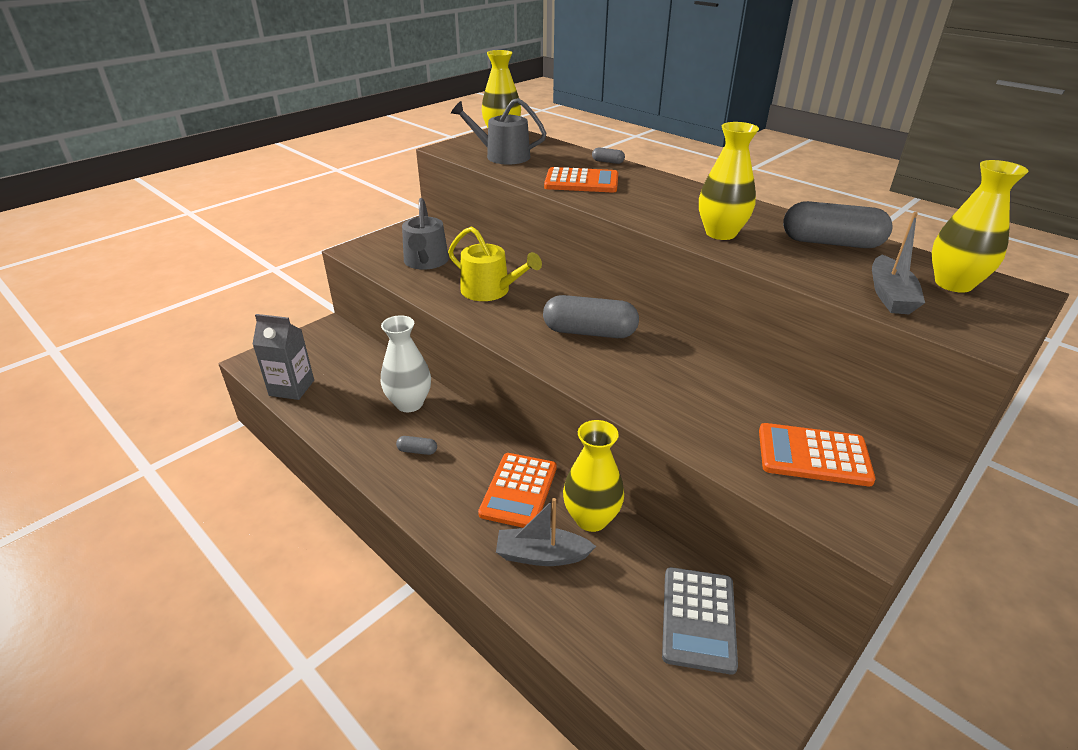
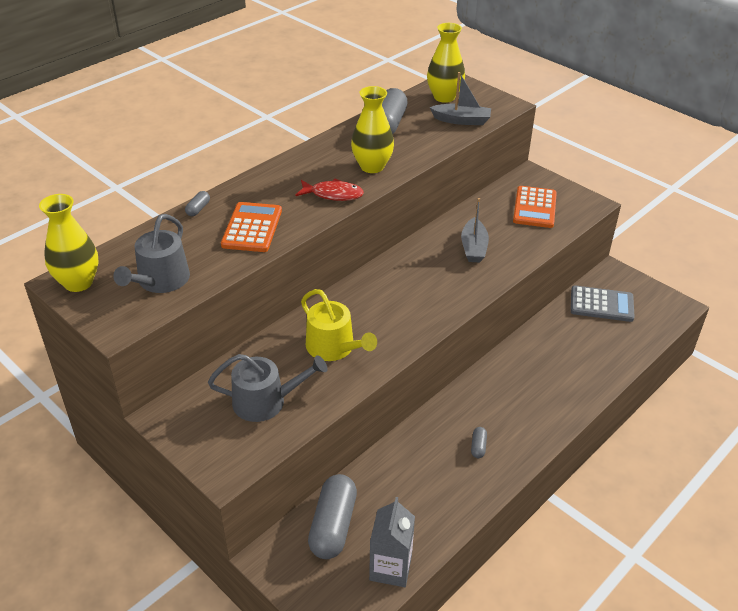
camera: 90 degrees left, 5 degrees up
(409, 403) = (413, 459): white vase -> none
(490, 291) = (334, 348): yellow watering can -> yellow watering can turned 105 degrees clockwise
(519, 490) = (514, 381): orange calculator -> none
(542, 555) = (572, 369): grey boat -> grey boat (473, 247)
(589, 332) = (406, 287): grey capsule -> grey capsule (333, 526)
(591, 518) = (535, 343): yellow vase -> none
(651, 214) = (333, 194): none -> red fish

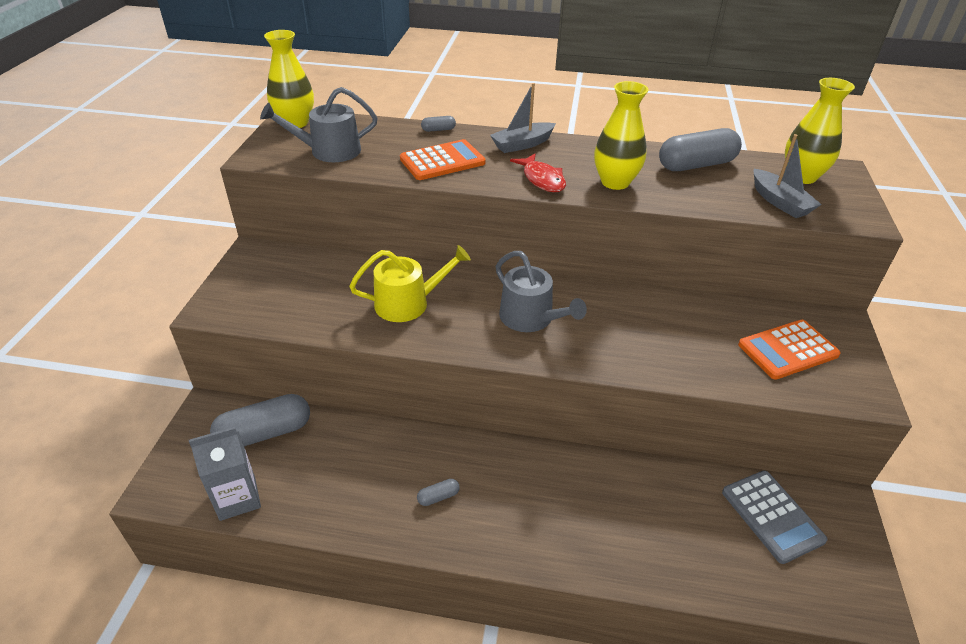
camera: 55 degrees right, 0 degrees up
(266, 401) = (307, 295): grey watering can -> grey watering can (531, 318)
(334, 348) = (408, 303): yellow watering can -> yellow watering can turned 120 degrees counterclockwise
(473, 247) = (655, 331): grey boat -> grey boat (522, 144)

